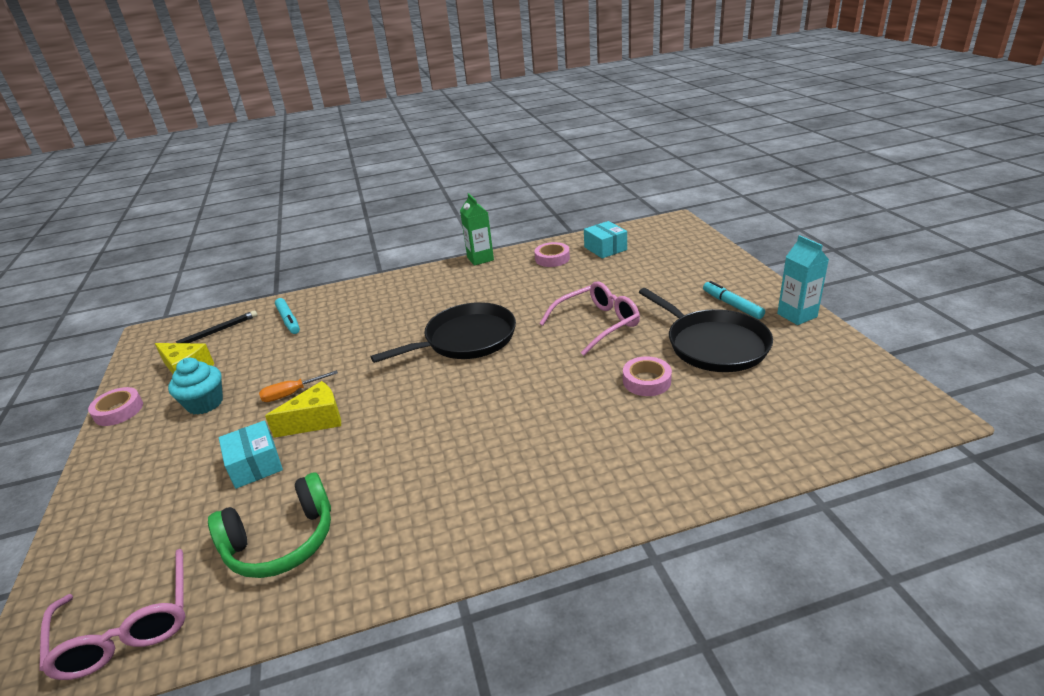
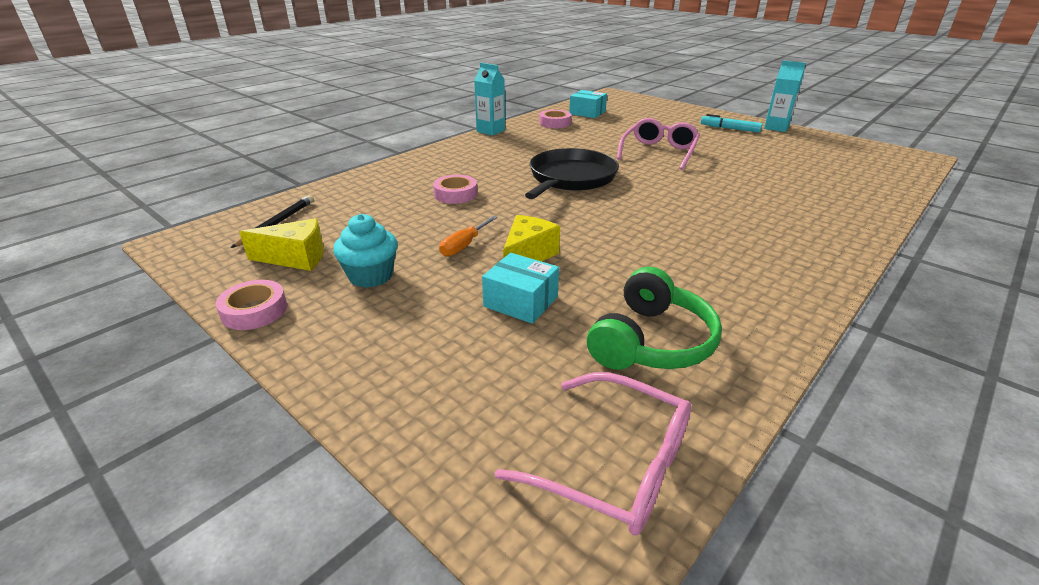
camera: 35 degrees left, 0 degrees up
(288, 320) = (359, 198): turquoise marker -> none
(480, 259) = (490, 131): green carton -> turquoise carton
(646, 381) = (748, 174): pink tape -> pink tape (455, 194)
(713, 344) = (754, 149): black pan -> none

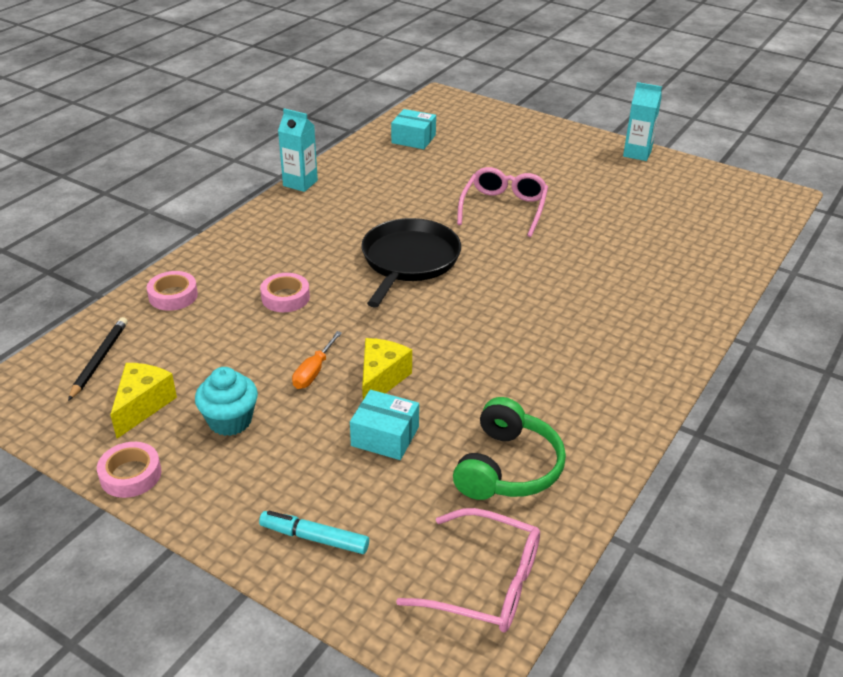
camera: 10 degrees left, 5 degrees up
(296, 258) = (142, 405): yellow cheese -> yellow cheese turned 60 degrees counterclockwise
(555, 123) = (376, 162): pink tape -> pink tape (173, 296)
(729, 129) = (584, 159): turquoise marker -> turquoise marker (314, 538)

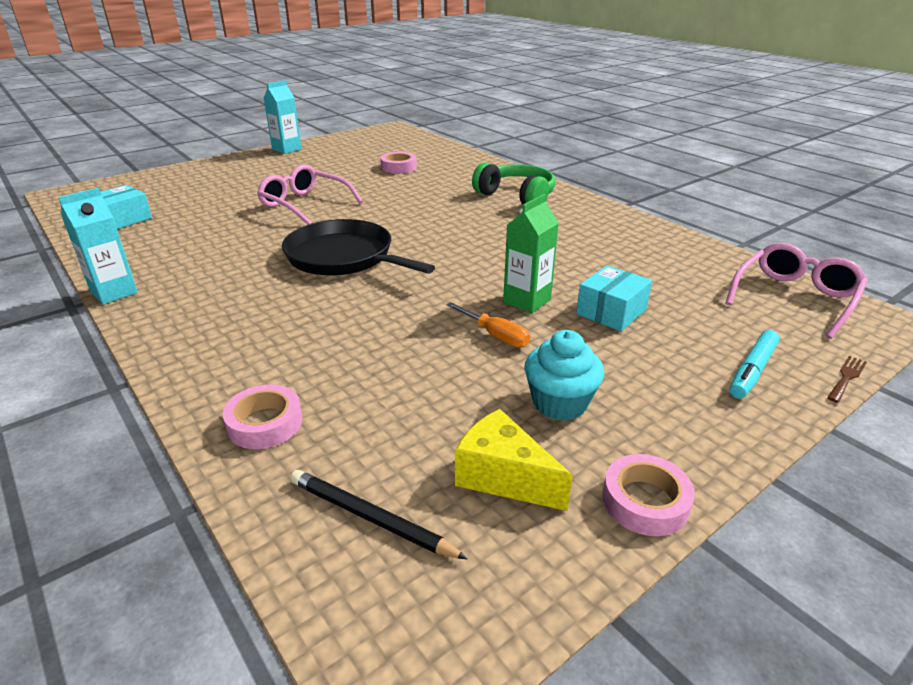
camera: 70 degrees left, 5 degrees down
(285, 297) = (346, 334): pink tape -> pink tape (398, 167)
(327, 610) = (846, 377): none -> brown fork
(381, 380) = (527, 301): yellow cheese -> green carton
(507, 467) = (662, 266): green headphones -> green headphones (516, 196)

